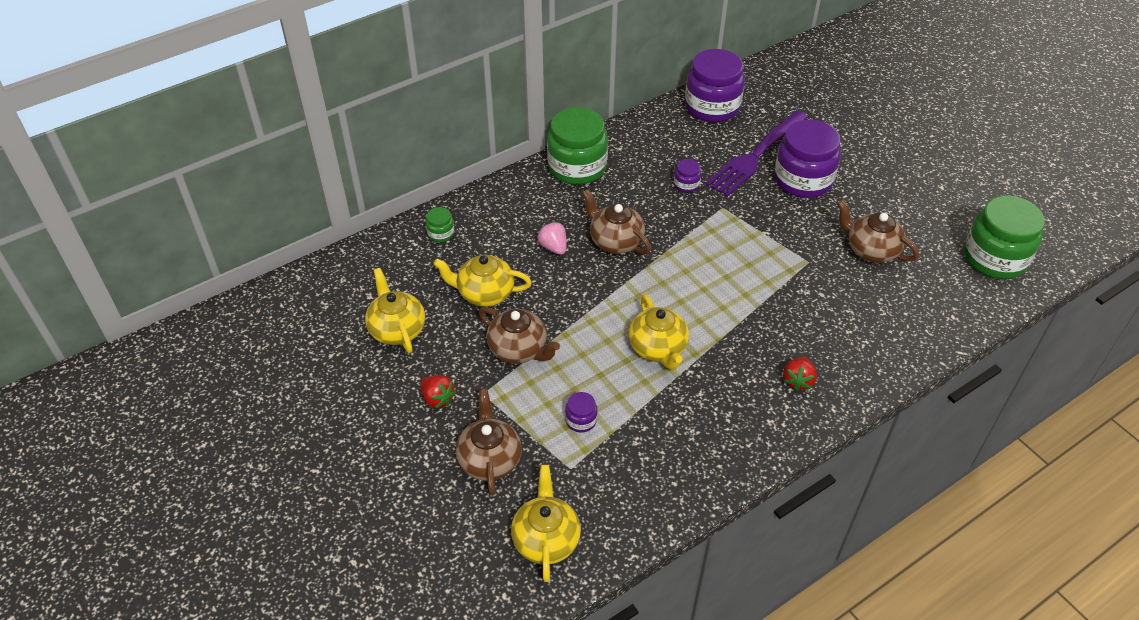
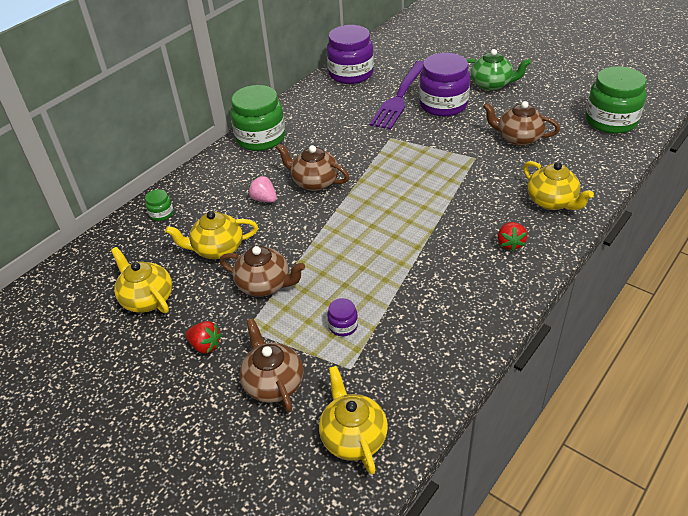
camera: 15 degrees left, 5 degrees down
(658, 348) = (385, 251): yellow teapot -> yellow teapot (552, 201)
(686, 185) = (354, 129): purple jar -> none
(874, 167) = (491, 84): none -> green teapot

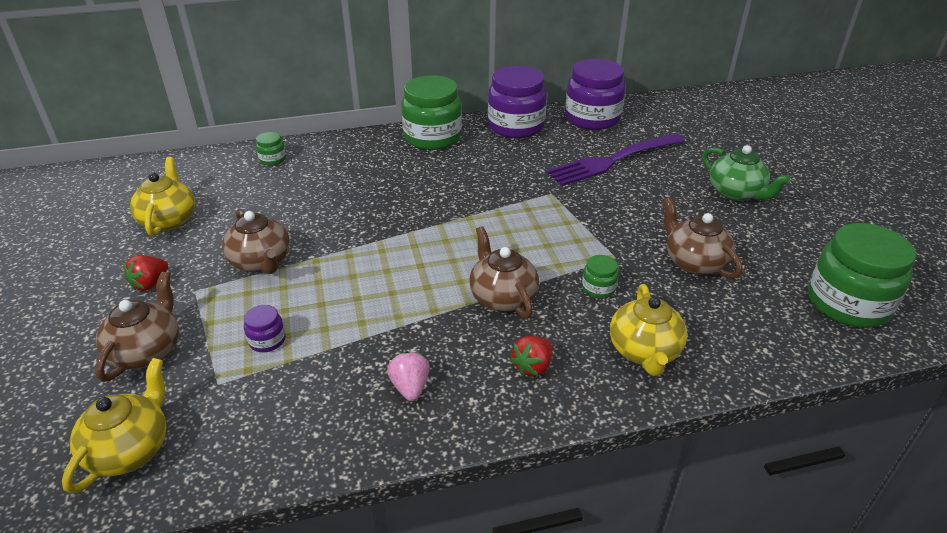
camera: 35 degrees right, 5 degrees down
(205, 345) = (150, 284): red strawberry -> red strawberry turned 60 degrees clockwise
(217, 249) = (270, 210): yellow teapot -> none
(264, 199) = (363, 190): pink strawberry -> pink strawberry (410, 387)
(314, 182) = (424, 197): brown teapot -> brown teapot (502, 297)
(443, 105) = (651, 188): purple jar -> purple jar (516, 126)
(489, 181) = (598, 288): none -> green jar

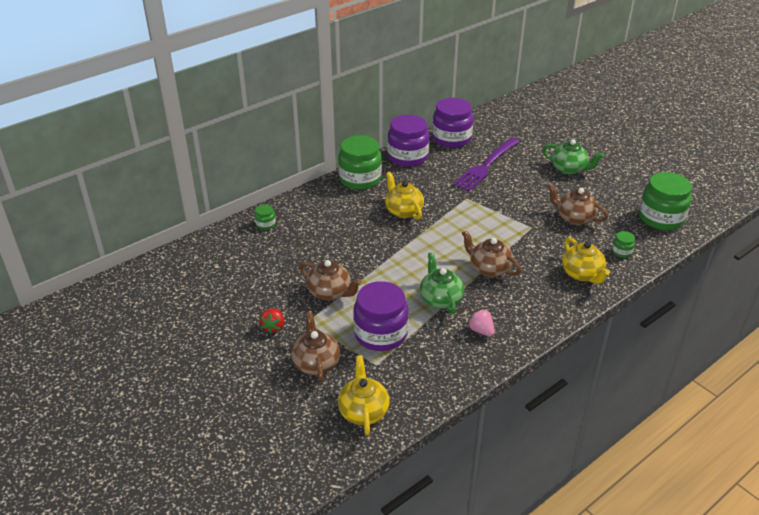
camera: 25 degrees left, 0 degrees up
(169, 220) = (239, 285): yellow teapot -> yellow teapot (403, 211)
(267, 340) = (380, 334): purple jar -> purple jar, size x2.30
(394, 318) = (440, 299): none -> green teapot
(532, 367) = (534, 300): red strawberry -> none
(598, 288) = (535, 248): green jar -> green jar (621, 252)

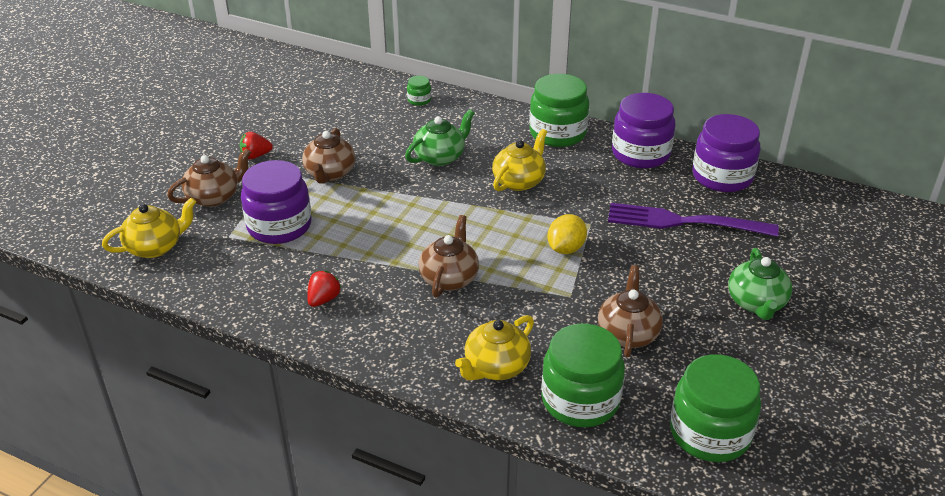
camera: 65 degrees right, 0 degrees up
(440, 299) = (364, 253): green teapot -> green teapot (440, 157)
(481, 331) = (323, 299): pink strawberry -> red strawberry
(486, 215) = (565, 248): none -> yellow lemon
(621, 252) = (580, 400): green jar -> green jar, size x2.30

